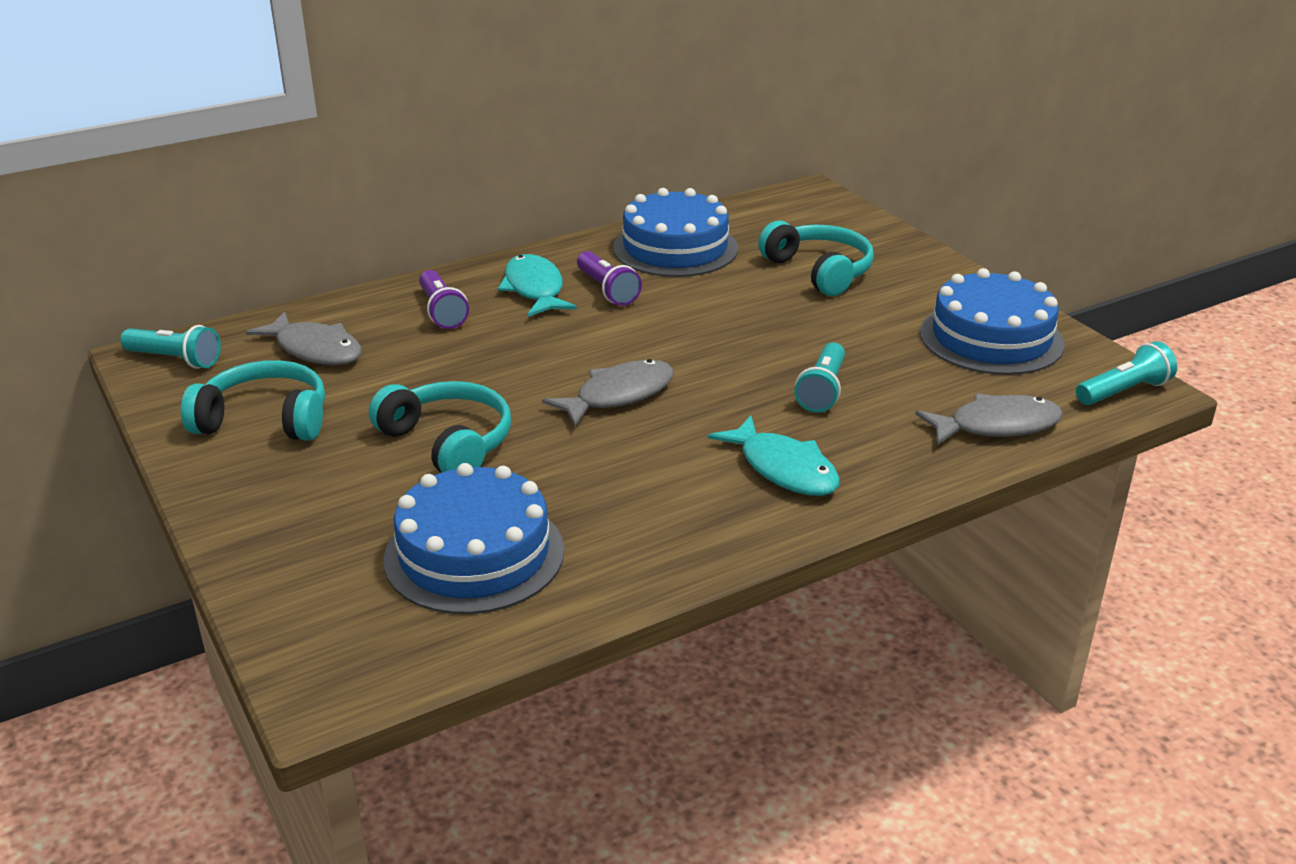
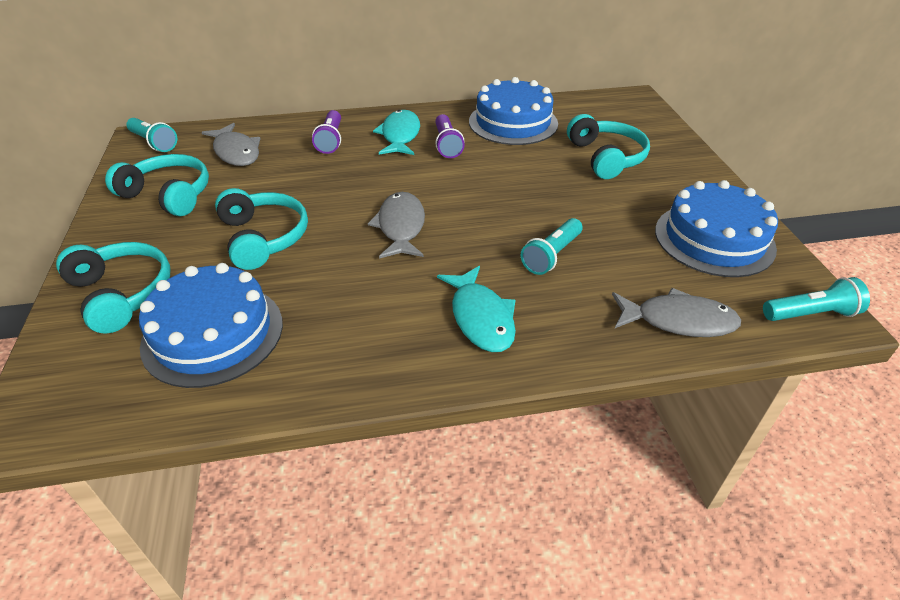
camera: 20 degrees right, 10 degrees up
(311, 541) = (121, 294): none -> turquoise headphones
(619, 395) = (401, 226): grey fish -> grey fish turned 75 degrees counterclockwise

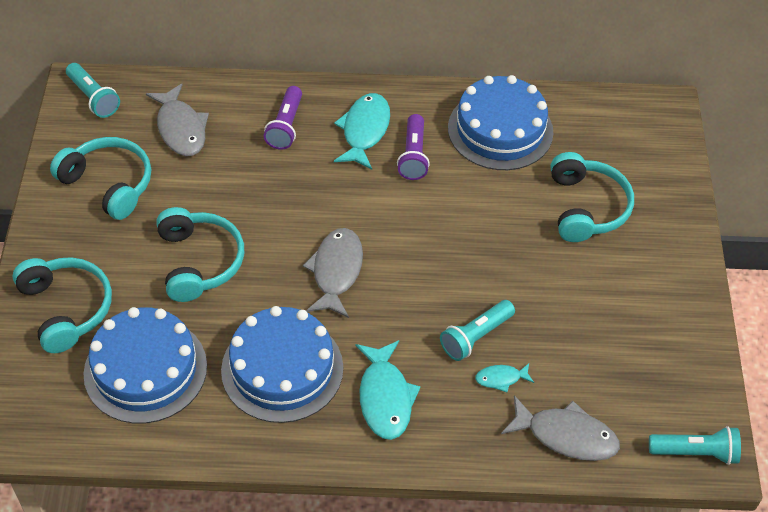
camera: 10 degrees right, 10 degrees up
(590, 284) = (501, 379): none -> turquoise fish
(714, 239) = (649, 346): blue cake -> blue cake (282, 369)

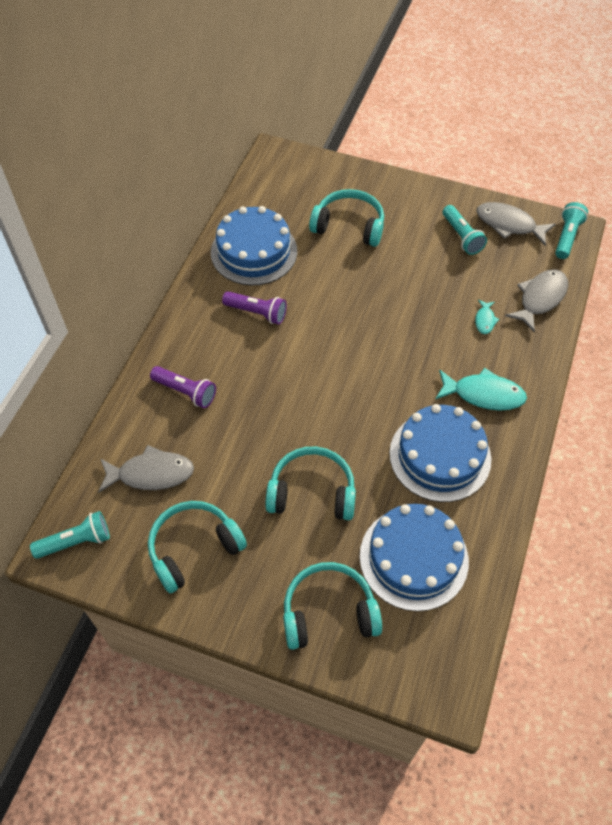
camera: 70 degrees left, 5 degrees up
(336, 271) = (355, 395): grey fish -> grey fish (509, 224)
(364, 130) = (216, 338): turquoise fish -> none
(475, 337) = (444, 324): turquoise flashlight -> turquoise flashlight (461, 237)

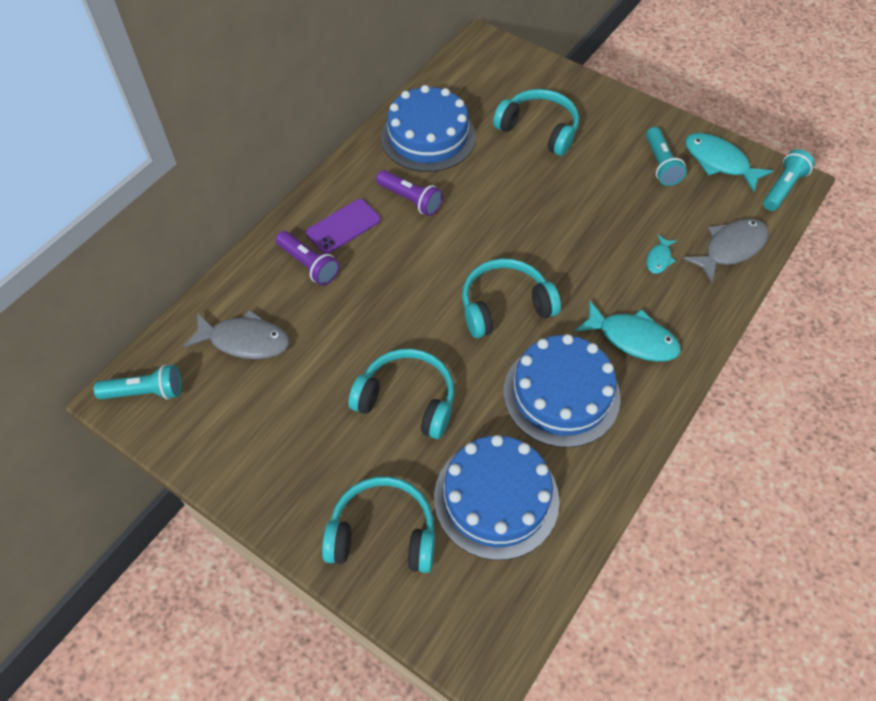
camera: 15 degrees right, 0 degrees up
(194, 548) = (262, 429): turquoise headphones -> turquoise headphones (505, 306)
(205, 350) = (343, 226): none -> purple phone
(509, 224) = (719, 162): grey fish -> turquoise fish

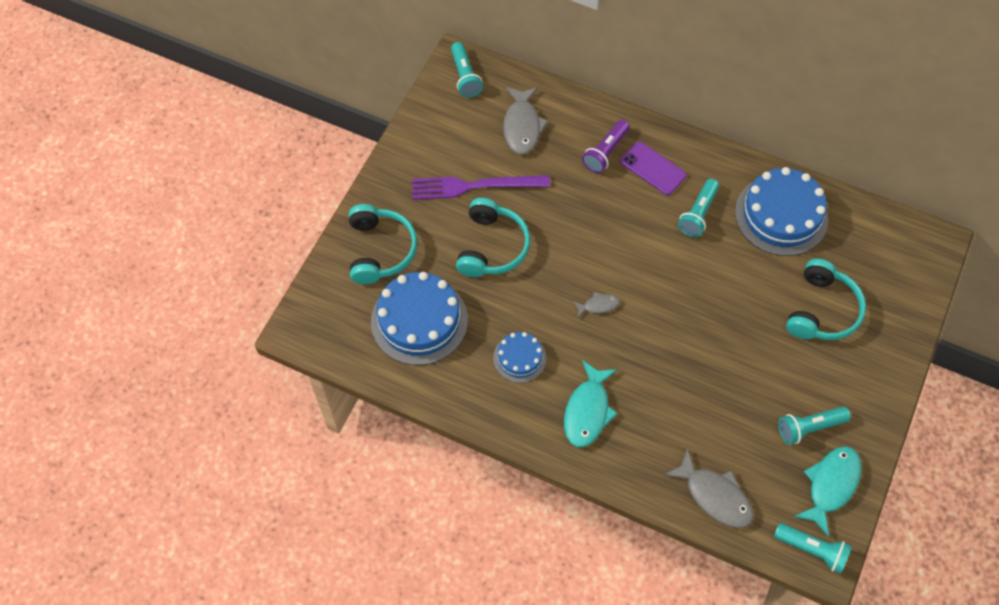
camera: 80 degrees right, 5 degrees up
(316, 406) = (474, 186): none -> purple fork
(410, 200) = (698, 214): purple flashlight -> turquoise flashlight
(505, 306) = (598, 305): turquoise headphones -> grey fish
(561, 394) = (519, 358): blue cake -> blue cake, size x0.54
(659, 259) = (684, 430): turquoise fish -> none

